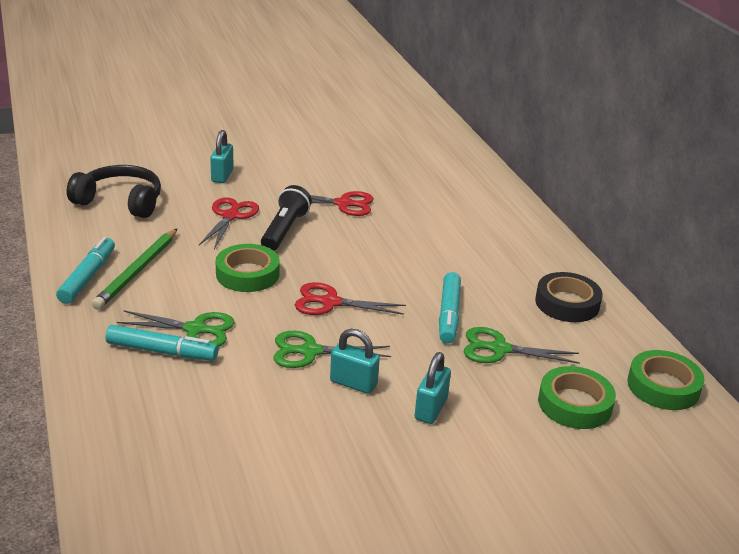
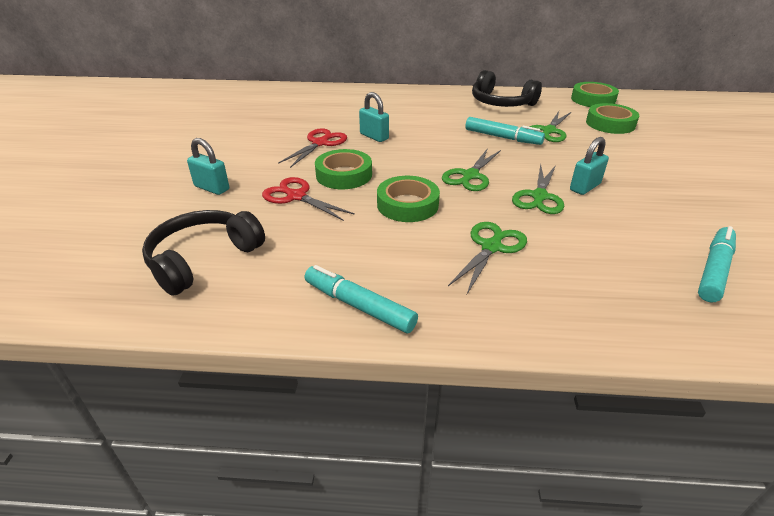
camera: 65 degrees left, 5 degrees up
(137, 271) = (366, 267): green pencil -> none
(162, 351) = (525, 273): turquoise marker -> turquoise marker (714, 270)
(284, 230) = (344, 175): black flashlight -> green tape
(330, 302) = (470, 176): red scissors -> green scissors
(431, 409) = (617, 166): turquoise padlock -> turquoise padlock (374, 136)
(567, 303) = (501, 102): black tape -> black headphones

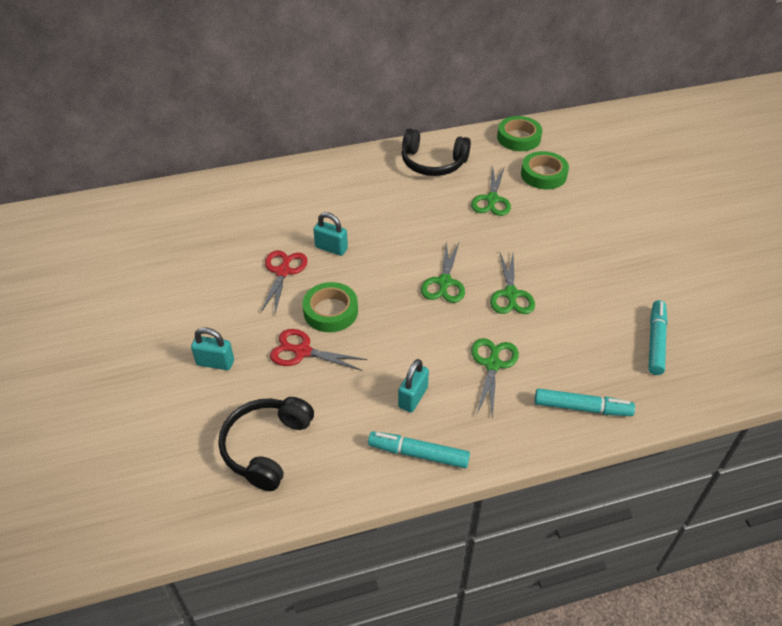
camera: 20 degrees left, 10 degrees up
(407, 205) = (406, 334): green tape -> none
(502, 137) = (453, 220): turquoise marker -> turquoise marker (582, 408)
(585, 187) = (544, 272): turquoise padlock -> turquoise padlock (413, 397)

